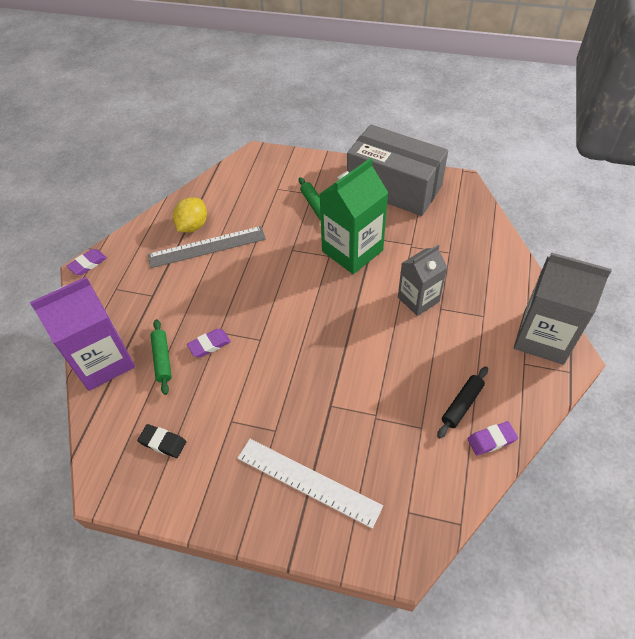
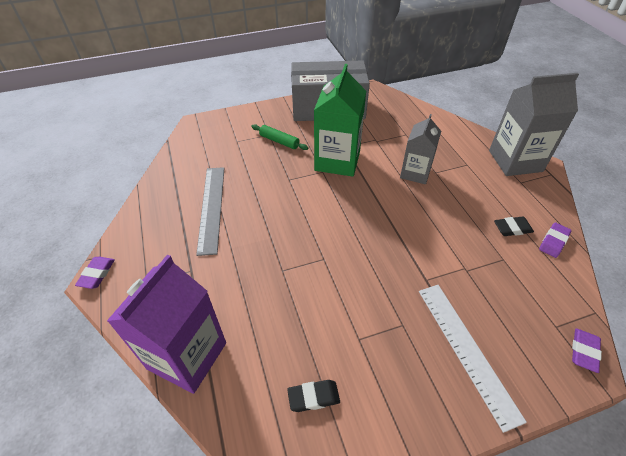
camera: 35 degrees left, 5 degrees down
(162, 359) = (248, 321): green rolling pin -> none
(193, 226) = (184, 197): yellow lemon -> none
(207, 247) = (212, 208): grey ruler -> grey ruler turned 45 degrees counterclockwise
(209, 345) = (283, 285): purple eraser -> purple eraser (584, 351)
(308, 481) = (466, 350): white ruler -> white ruler turned 75 degrees clockwise
(462, 404) = (512, 228): black rolling pin -> black eraser

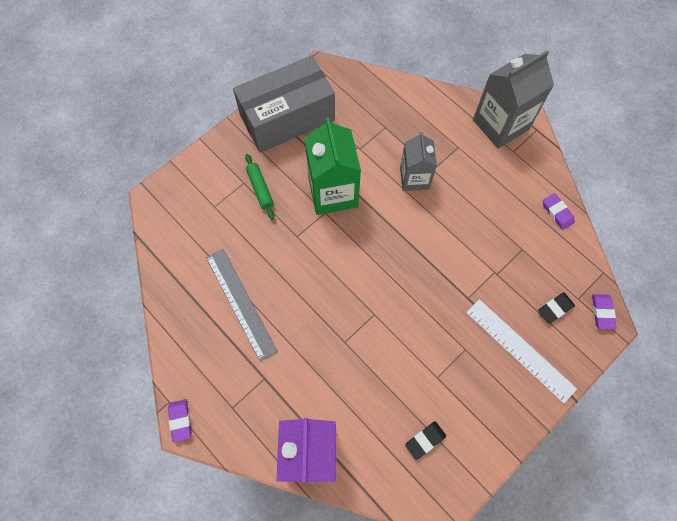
camera: 25 degrees left, 20 degrees up
(279, 141) = (260, 189): green rolling pin -> green rolling pin turned 60 degrees clockwise
(512, 228) = (520, 212): black eraser -> black eraser (555, 308)
(553, 242) = (557, 213): purple eraser -> purple eraser turned 45 degrees counterclockwise

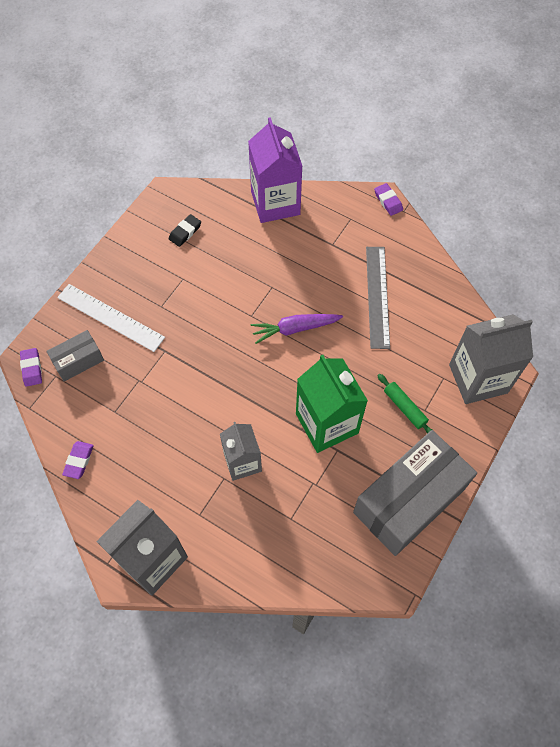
camera: 165 degrees right, 5 degrees down
(184, 198) = (478, 378): none -> grey carton
(241, 303) = (377, 296): grey ruler -> grey ruler turned 45 degrees clockwise
(334, 288) = (295, 329): none -> purple carrot
(555, 308) = (78, 361): black eraser -> grey box
(557, 213) = (79, 461): purple eraser -> purple eraser turned 60 degrees clockwise

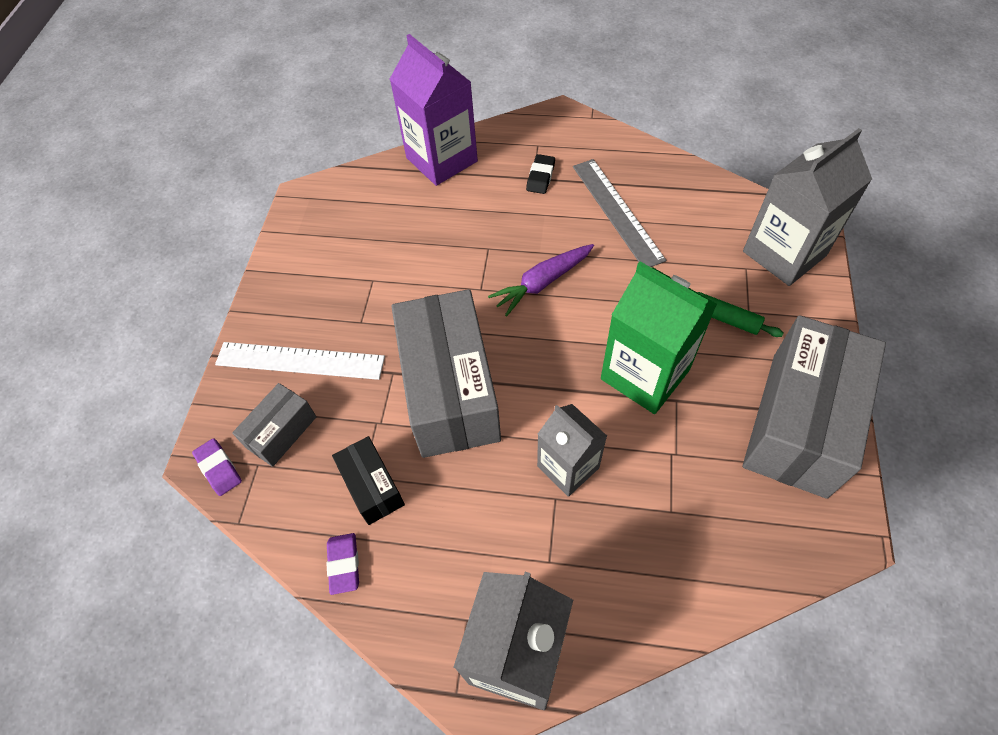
camera: 20 degrees left, 5 degrees down
(117, 421) = (372, 487): none -> black box
(185, 232) = (348, 228): black eraser -> black eraser (540, 177)
(194, 379) = (450, 391): none -> grey box
(388, 201) = (569, 114): purple eraser -> none

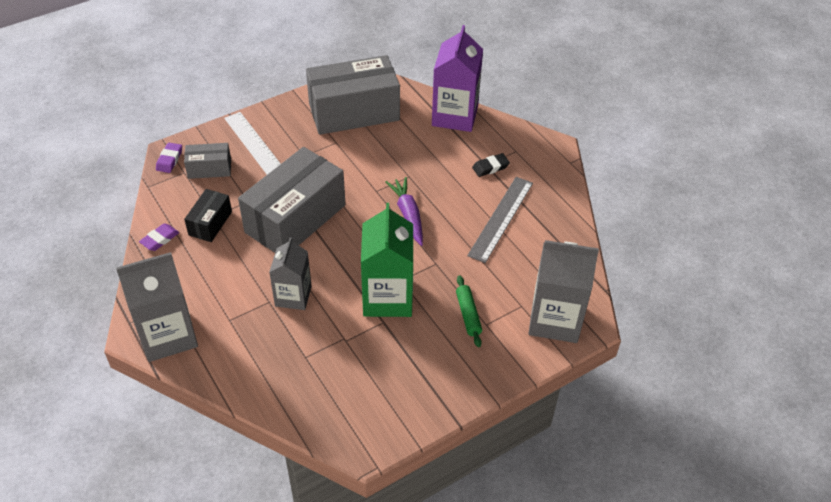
camera: 45 degrees right, 10 degrees down
(542, 283) = (408, 215): purple carrot -> purple carrot turned 60 degrees clockwise
(799, 423) = (422, 389): grey box -> grey box (354, 112)

